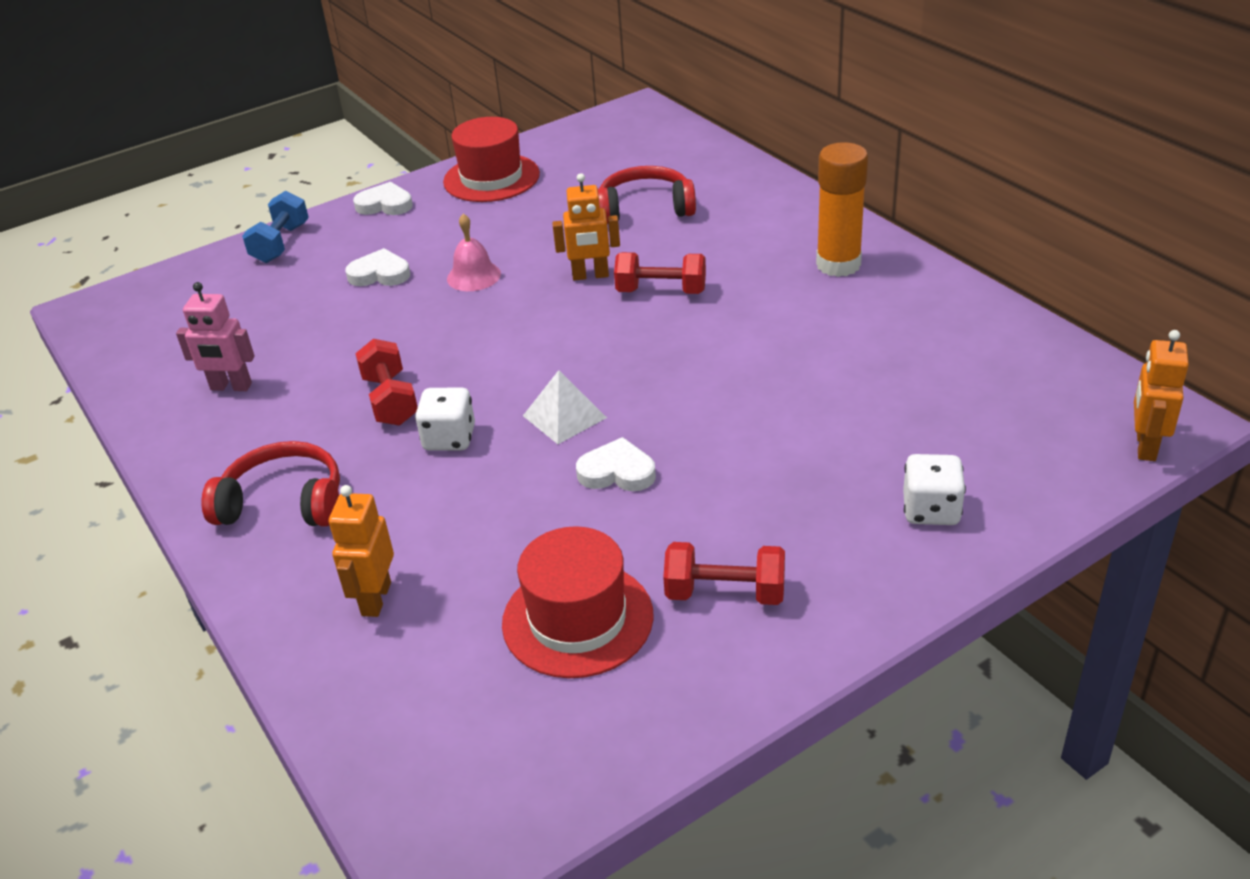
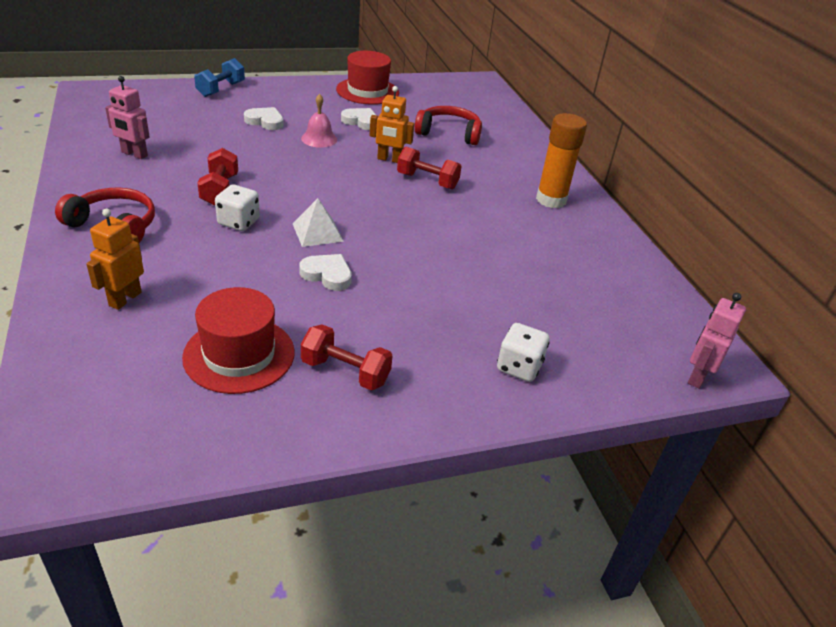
camera: 10 degrees right, 0 degrees up
(385, 204) = (295, 87): white heart -> white heart (361, 121)
(1145, 446) = (697, 376): orange robot -> pink robot

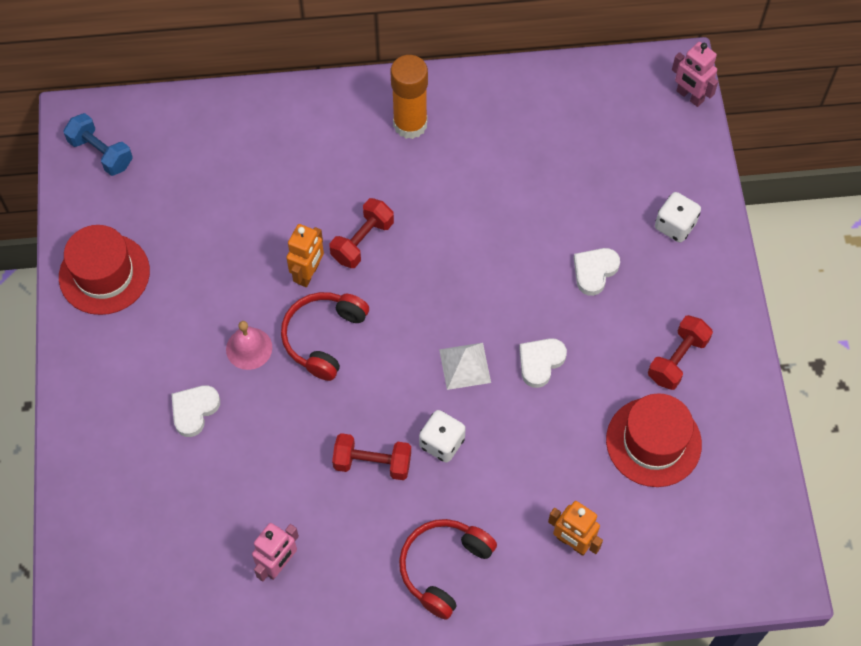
camera: 75 degrees left, 25 degrees up
(221, 89) = (85, 467): blue dumbbell -> blue dumbbell (101, 153)
(361, 121) = (202, 293): white heart -> white heart (594, 271)
(449, 133) = (242, 195): red headphones -> red headphones (323, 337)

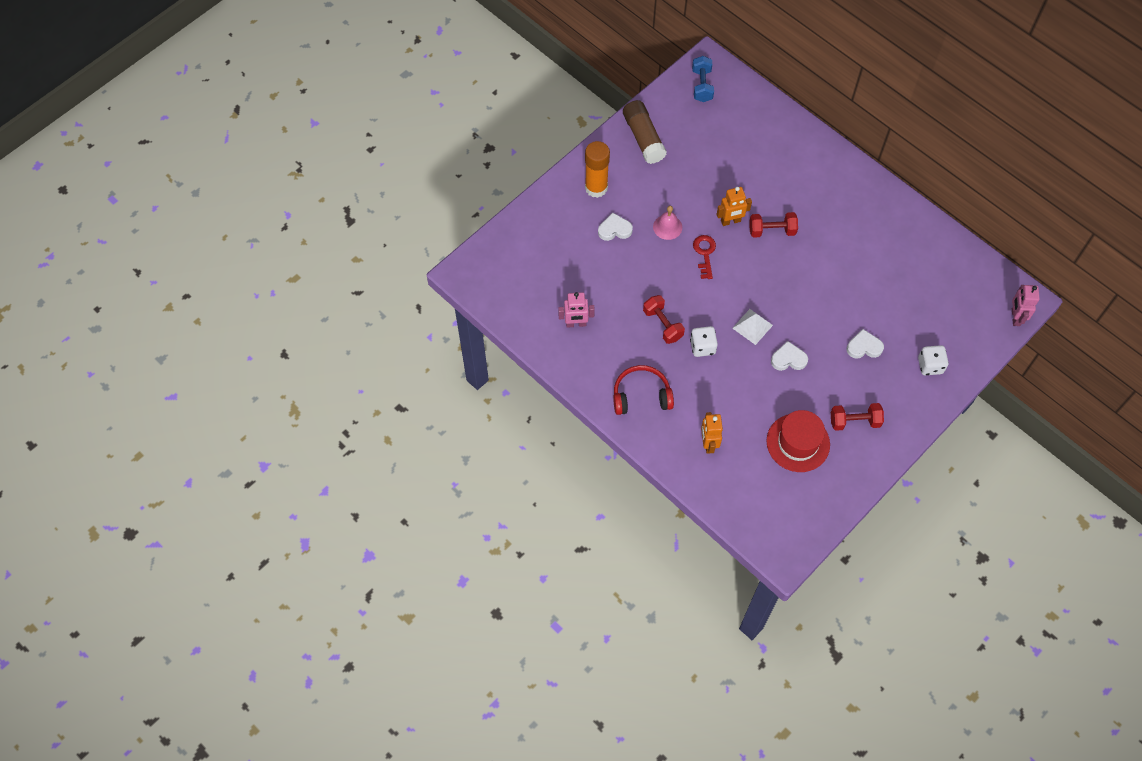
camera: 50 degrees right, 0 degrees up
(104, 274) = (643, 138): red hat -> brown glue stick
(323, 337) = (704, 253): red headphones -> red key
(410, 124) = (857, 201): orange glue stick -> orange glue stick (596, 188)

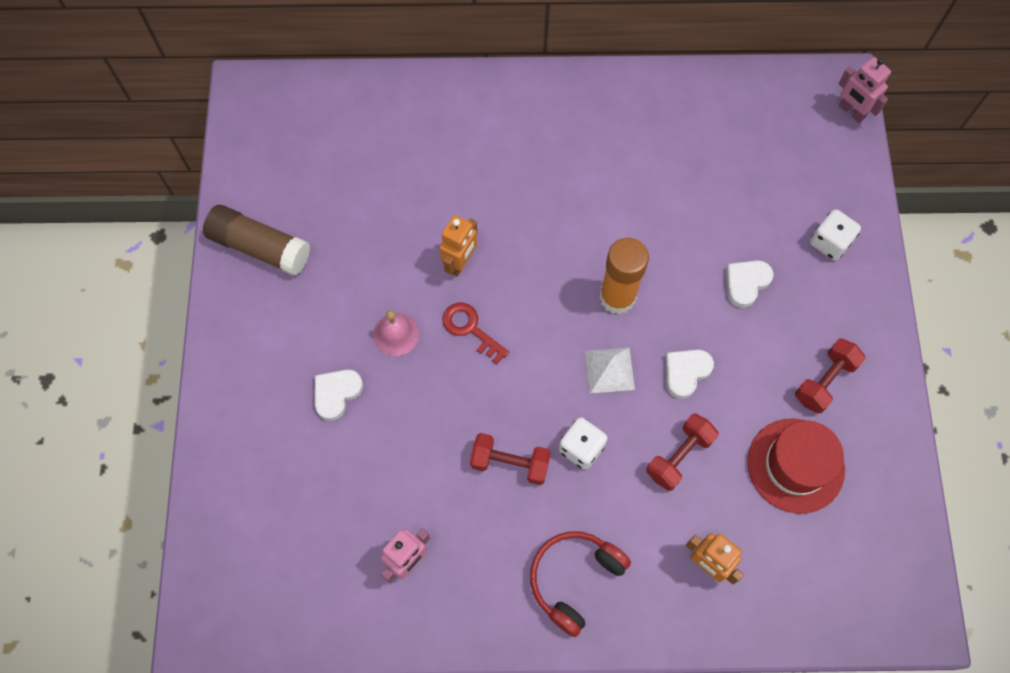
camera: 45 degrees left, 5 degrees up
(596, 188) = (263, 360): orange glue stick -> orange glue stick (617, 297)
(702, 85) = (267, 125): blue dumbbell -> none
(772, 231) = (516, 234): red dumbbell -> red dumbbell (679, 456)

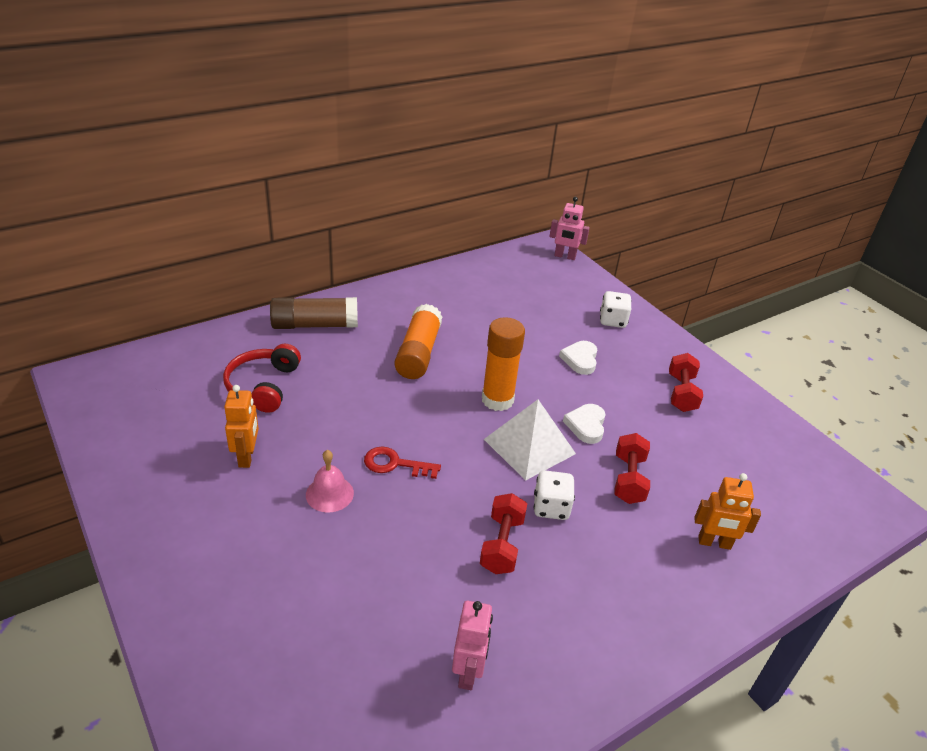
camera: 35 degrees left, 30 degrees down
(259, 247) = (151, 480): brown glue stick -> brown glue stick (314, 325)
(336, 394) = (301, 563): white heart -> none
(460, 263) = (354, 424): orange robot -> orange robot (247, 457)
(510, 463) = (502, 545): red dumbbell -> red dumbbell turned 60 degrees counterclockwise
(574, 579) = (626, 607): red headphones -> red headphones (263, 386)
(576, 197) = (418, 353): none -> orange glue stick
(609, 370) = (529, 446): white pyramid -> white pyramid, size x1.58
(795, 465) = (711, 449): red hat -> none

